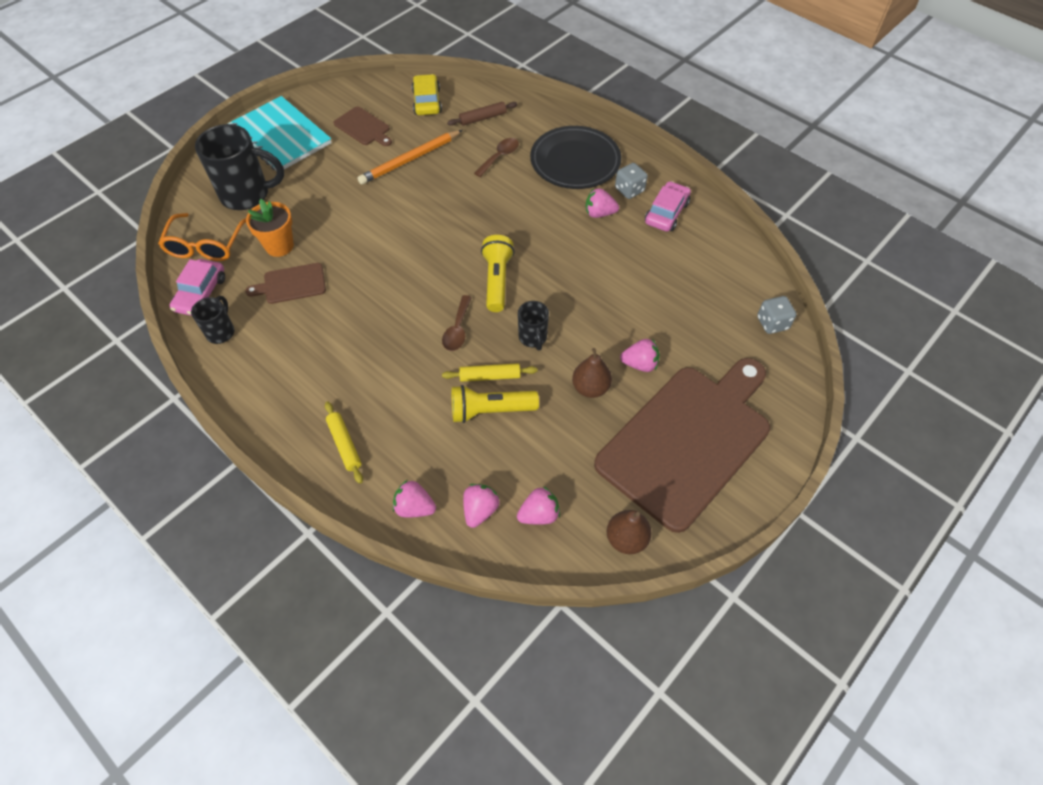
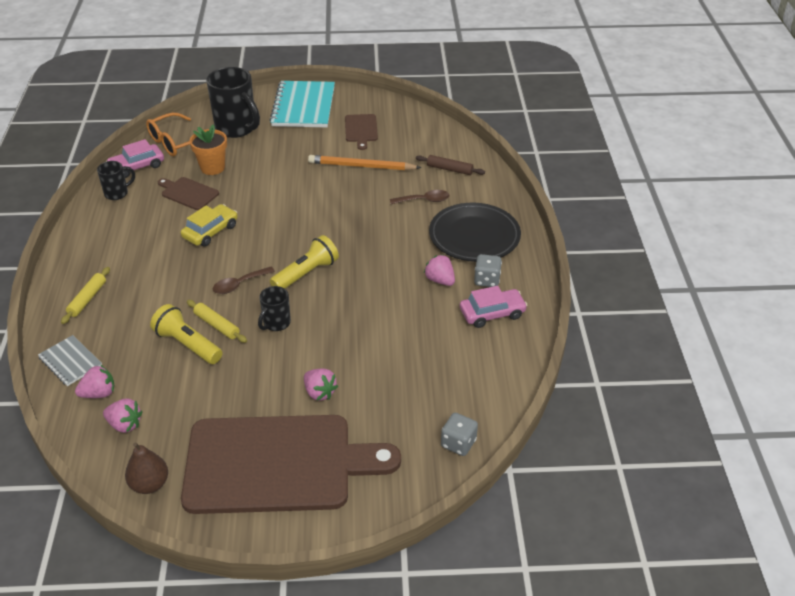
camera: 45 degrees right, 15 degrees down
(414, 507) = (70, 361): pink strawberry -> grey notebook
(427, 101) = (426, 137): yellow car -> yellow car (210, 231)
(590, 388) = (265, 381): brown pear -> none

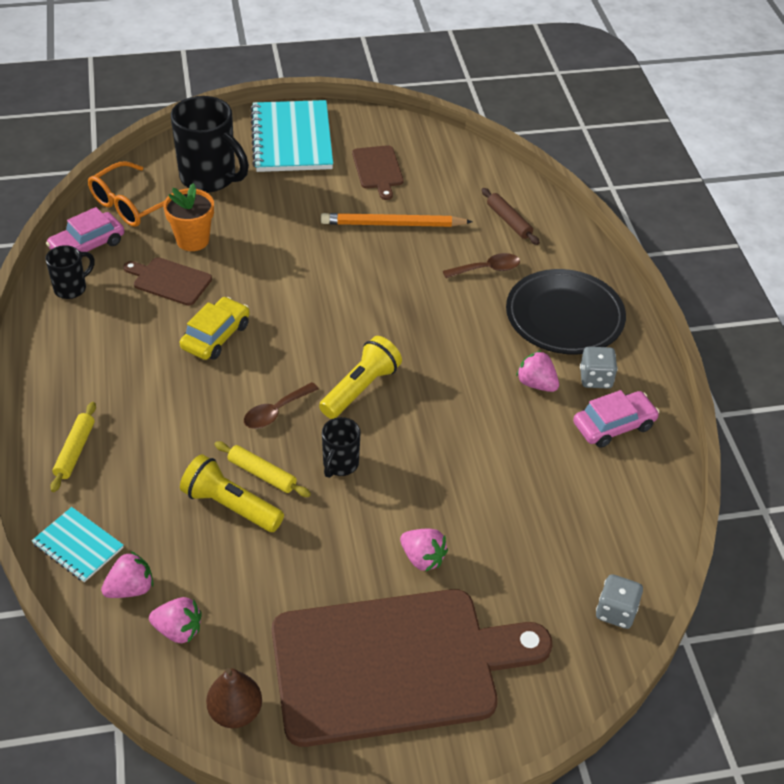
camera: 10 degrees left, 5 degrees up
(70, 361) = (78, 546): grey notebook -> turquoise notebook
(449, 169) = (509, 221): brown rolling pin -> brown rolling pin turned 45 degrees clockwise

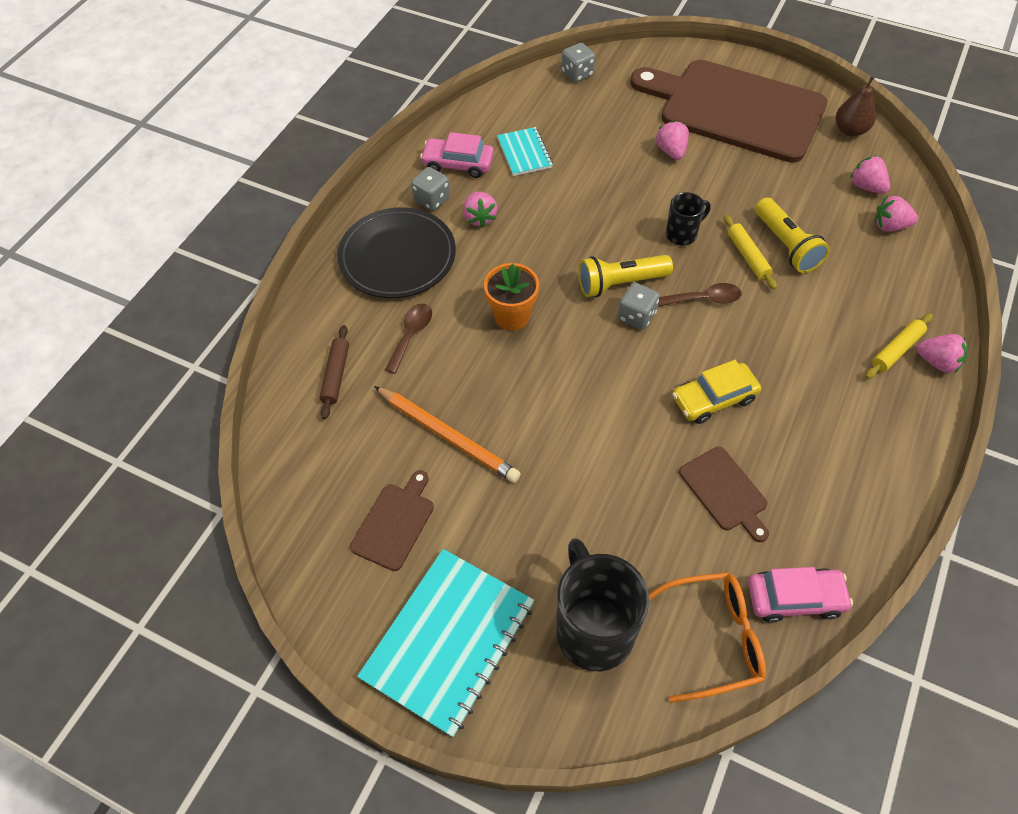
camera: 140 degrees left, 10 degrees up
(32, 458) = (937, 362): none -> pink strawberry
(71, 288) = (837, 540): black mug -> none
(78, 546) = (920, 272): turquoise notebook -> turquoise notebook (524, 153)
(192, 240) = (670, 536): orange flower pot -> orange flower pot (512, 316)
(324, 368) = (636, 316): none -> grey dice
(487, 269) = (411, 335): brown spoon -> brown spoon turned 90 degrees clockwise

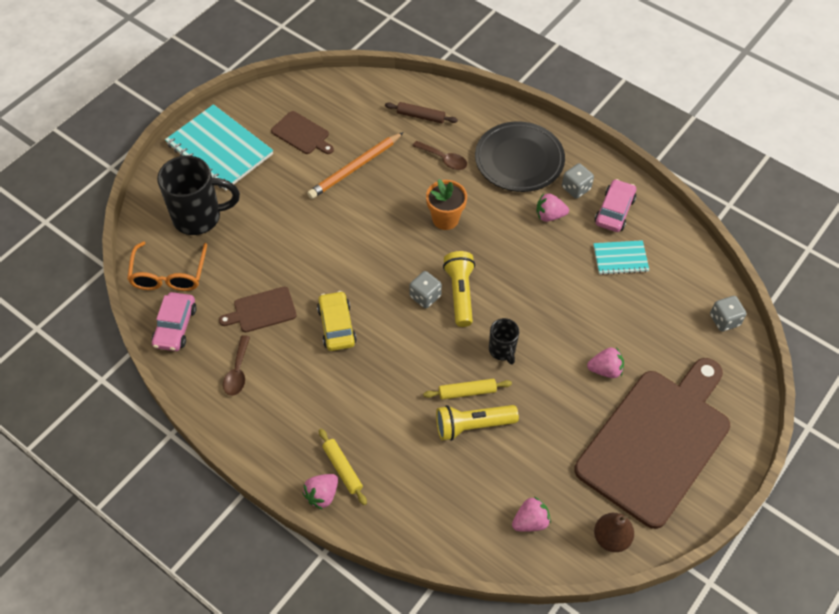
camera: 100 degrees right, 0 degrees up
(705, 299) = (430, 347): brown spoon -> brown spoon (237, 372)
(890, 226) = (477, 521): pink strawberry -> none

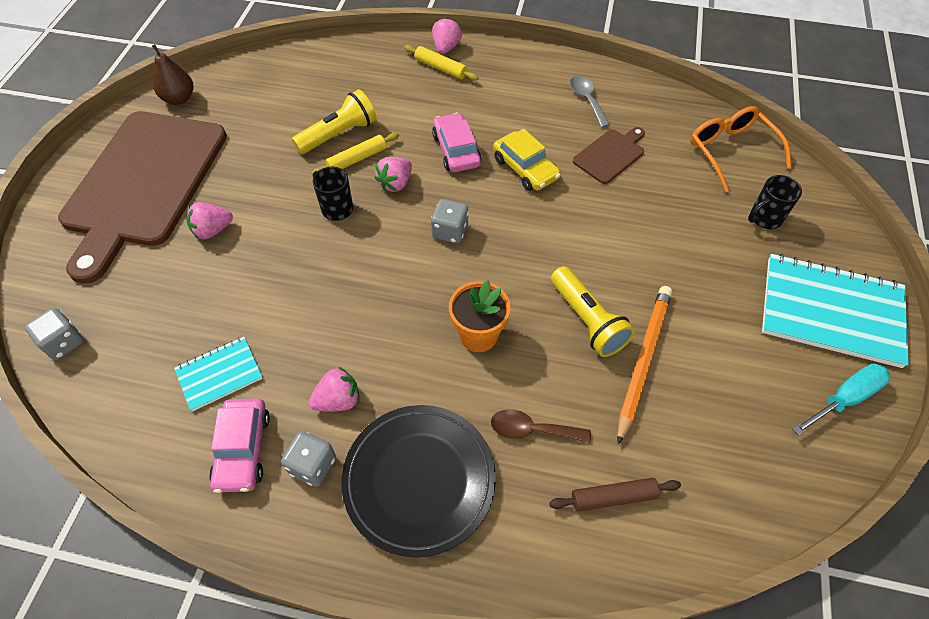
camera: 155 degrees right, 0 degrees up
(175, 326) = (677, 113): pink car -> pink car (456, 150)
(199, 217) = (764, 218): black mug -> black mug, size x0.52
(237, 372) = (587, 100): brown spoon -> grey spoon
(261, 109) = (844, 398): none -> turquoise screwdriver
(302, 134) = (753, 382): brown cutting board -> none
(460, 293) = (412, 249): yellow flashlight -> yellow flashlight (587, 320)
(530, 521) = (257, 87): pink strawberry -> pink strawberry (395, 183)

